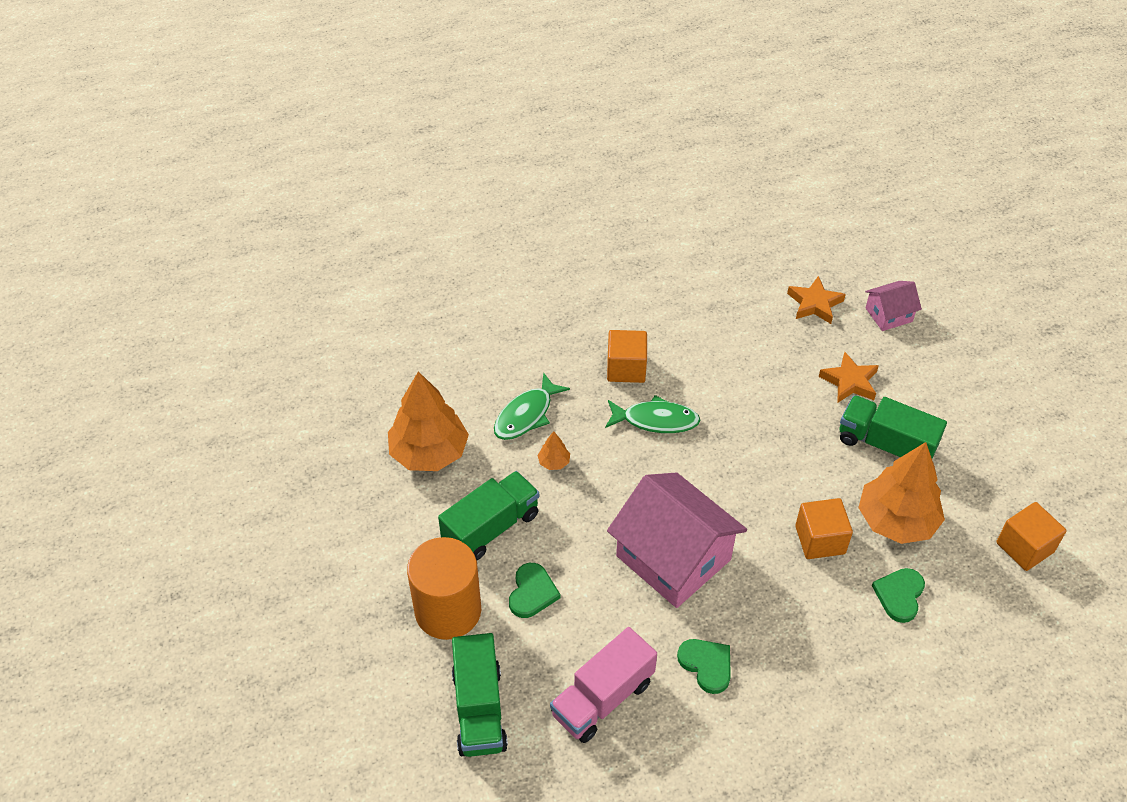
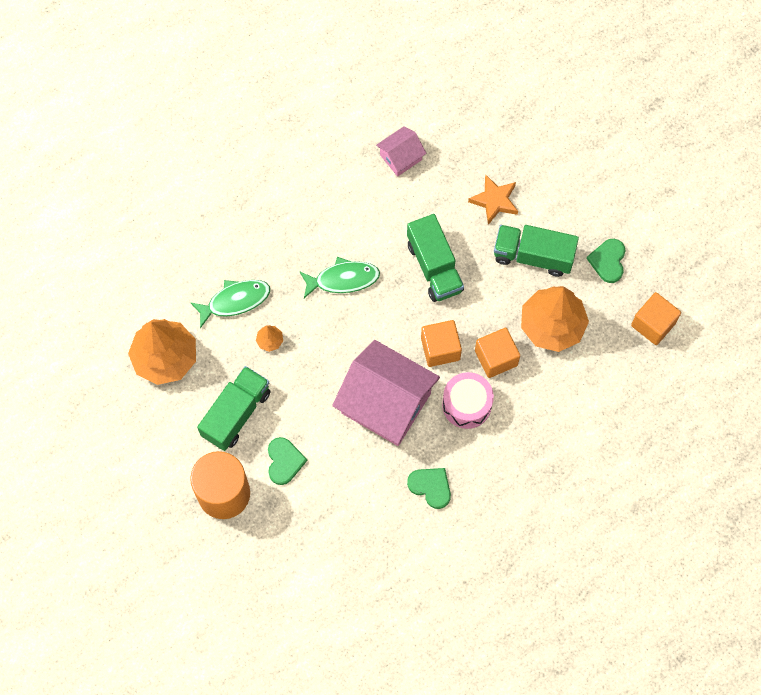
camera: 15 degrees left, 20 degrees up
(479, 709) = (271, 566): green truck -> green truck (434, 267)
(526, 415) = (235, 301): green fish -> green fish turned 135 degrees counterclockwise
(602, 698) = (360, 534): pink truck -> none
(626, 368) = (306, 234): orange cube -> orange cube (440, 349)
(773, 582) = (467, 404): none -> pink drum
(814, 304) = (451, 126): orange star -> none
(888, 315) = (516, 122): pink house -> pink house (401, 157)
(899, 595) = (564, 390): green heart -> green heart (608, 261)

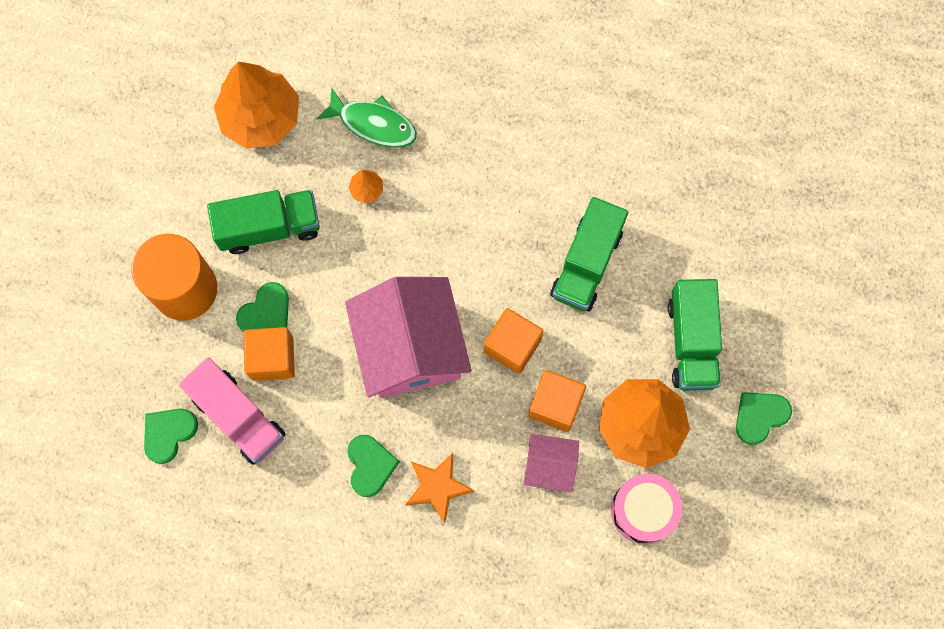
camera: 45 degrees right, 5 degrees up
(300, 580) = (168, 433): none -> green heart
(330, 532) = (238, 417): none -> pink truck
(343, 279) = (490, 195): green fish -> none
(401, 157) = (662, 131): pink house -> pink house (549, 466)
(467, 404) = (482, 422): pink drum -> pink drum (643, 510)
(494, 201) = (709, 255): orange star -> orange star (437, 487)
(533, 256) = (691, 342): green truck -> green truck turned 150 degrees counterclockwise
(653, 324) = (741, 520): orange cube -> orange cube (272, 358)

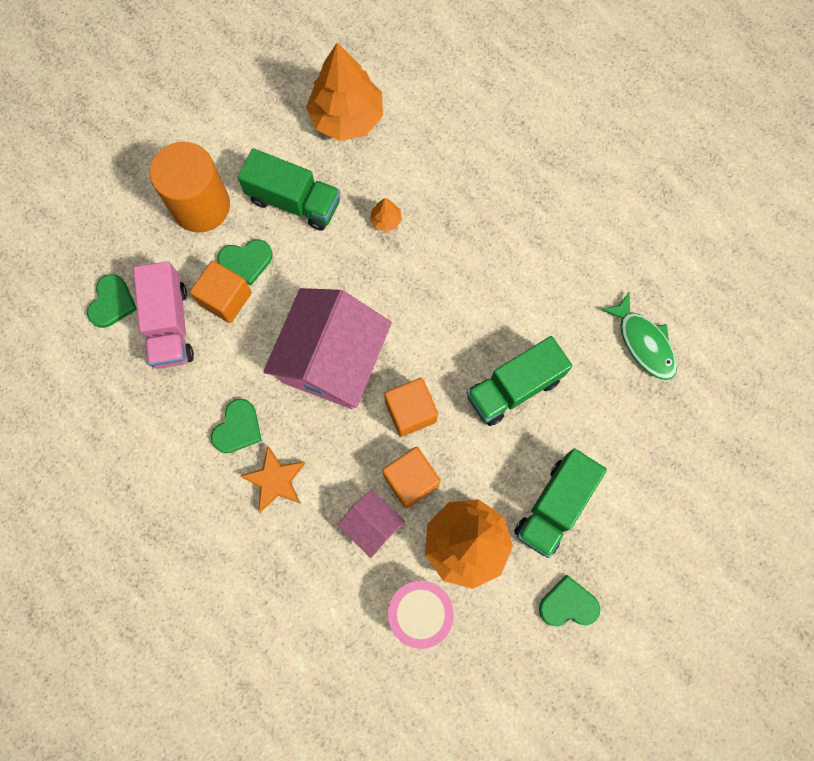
camera: 35 degrees right, 0 degrees up
(168, 433) = (112, 303): green heart -> green heart turned 120 degrees clockwise
(373, 124) = (426, 175): green fish -> green fish (643, 342)

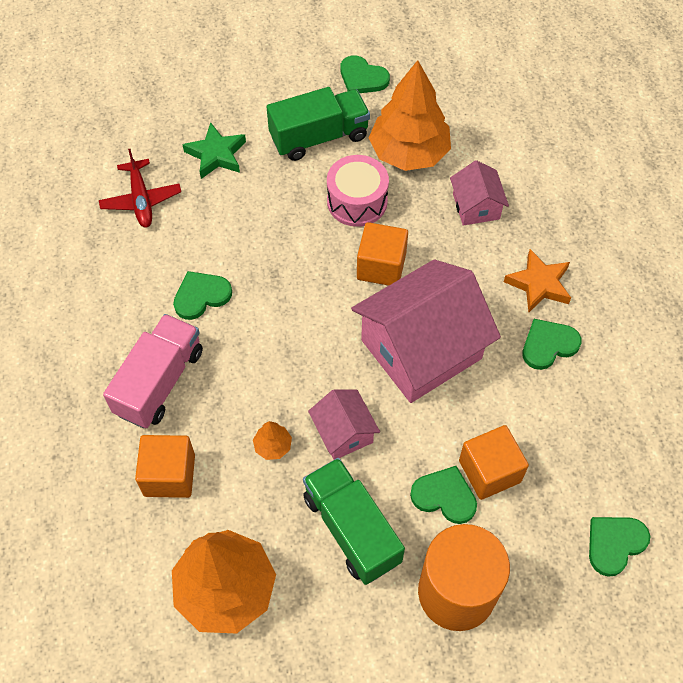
camera: 145 degrees left, 15 degrees down
(170, 325) = (563, 481): pink truck -> pink truck (160, 382)
(344, 260) = (343, 432): none -> pink house
(411, 480) = (420, 218): orange cube -> orange cube (169, 475)
(420, 612) = (479, 132): pink drum -> pink drum (357, 201)
(514, 387) = (278, 232): green truck -> none
(526, 294) = (201, 296): none -> green heart
(624, 427) = (216, 154): none -> green star
(643, 342) = (141, 200): green fish -> red plane

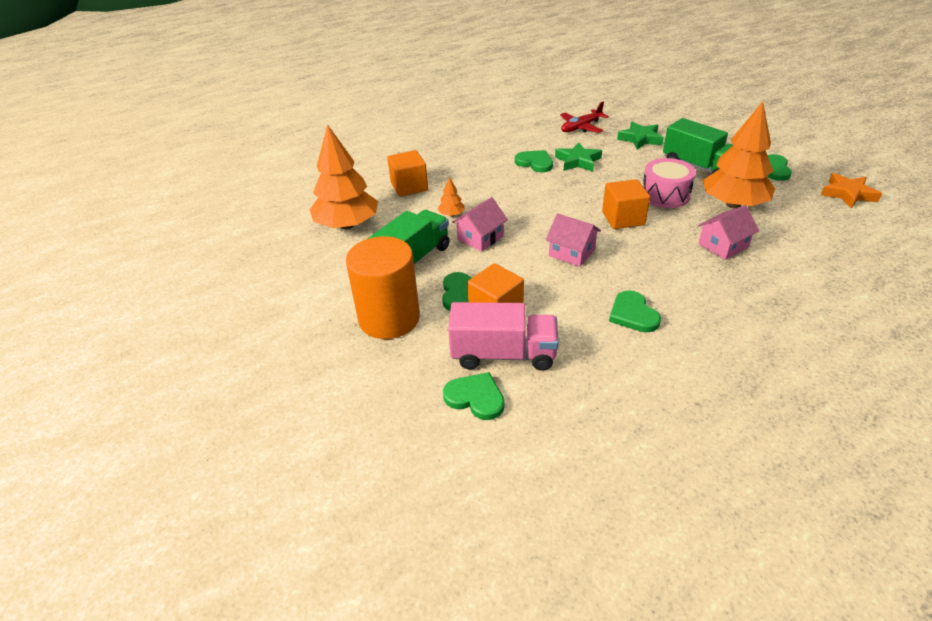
camera: 70 degrees right, 20 degrees down
(160, 382) = (466, 167): pink truck -> pink truck (503, 354)
(228, 247) = (578, 161): none -> green star
(421, 349) = (571, 253): pink house -> pink house, size x0.49
(539, 284) = (686, 295): orange star -> orange star (848, 194)
(548, 345) = (633, 314): green heart -> green heart turned 150 degrees counterclockwise

